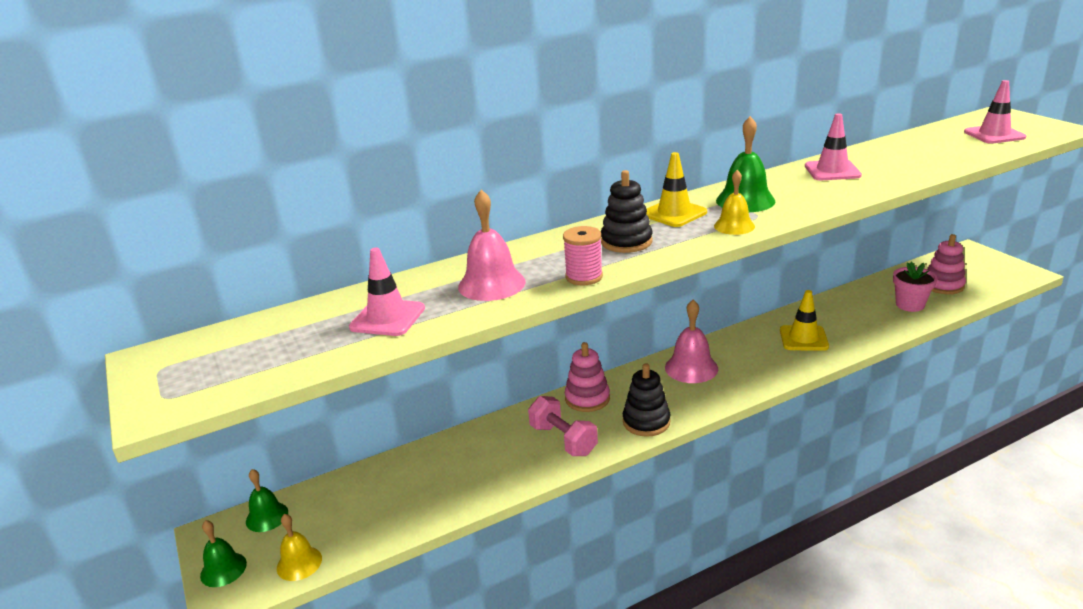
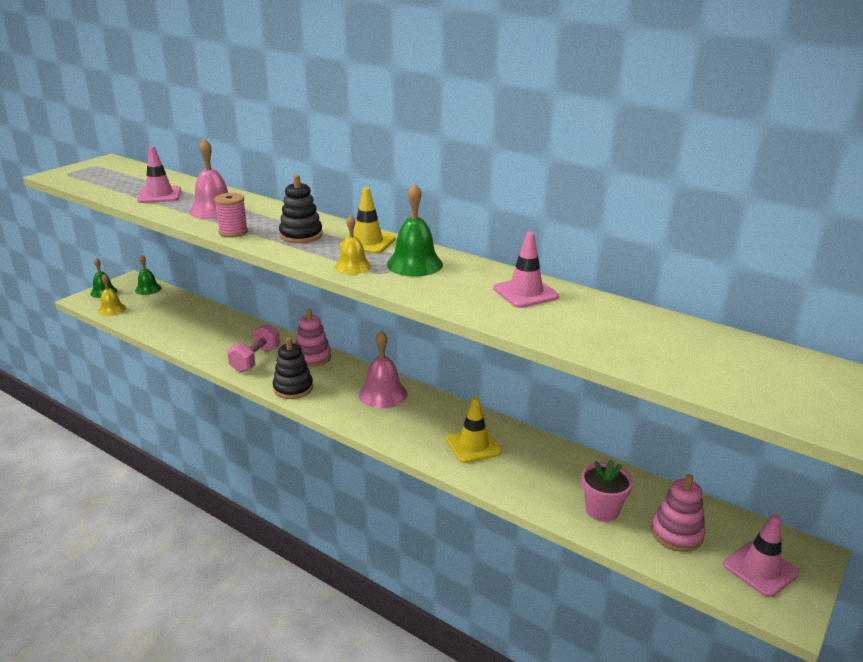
camera: 60 degrees right, 0 degrees up
(994, 135) = (755, 378): pink traffic cone -> pink traffic cone (760, 569)

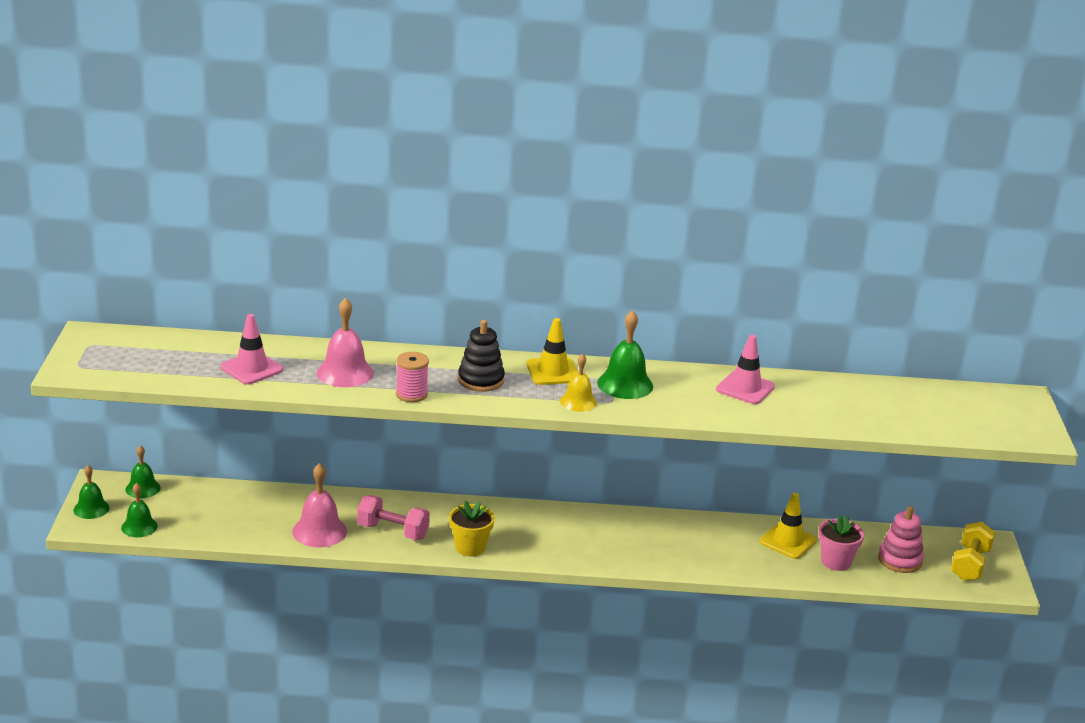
camera: 35 degrees left, 0 degrees up
(111, 309) = (139, 527): yellow bell -> green bell
(256, 360) = (392, 531): pink dumbbell -> pink dumbbell turned 60 degrees counterclockwise
(293, 388) = (470, 547): black stacking toy -> yellow flower pot
(312, 357) = (447, 510): pink stacking toy -> none
(383, 394) = (560, 525): pink bell -> pink bell (319, 531)
(473, 446) = (691, 545): yellow traffic cone -> yellow traffic cone (788, 541)
(760, 569) = (970, 565): pink traffic cone -> yellow dumbbell

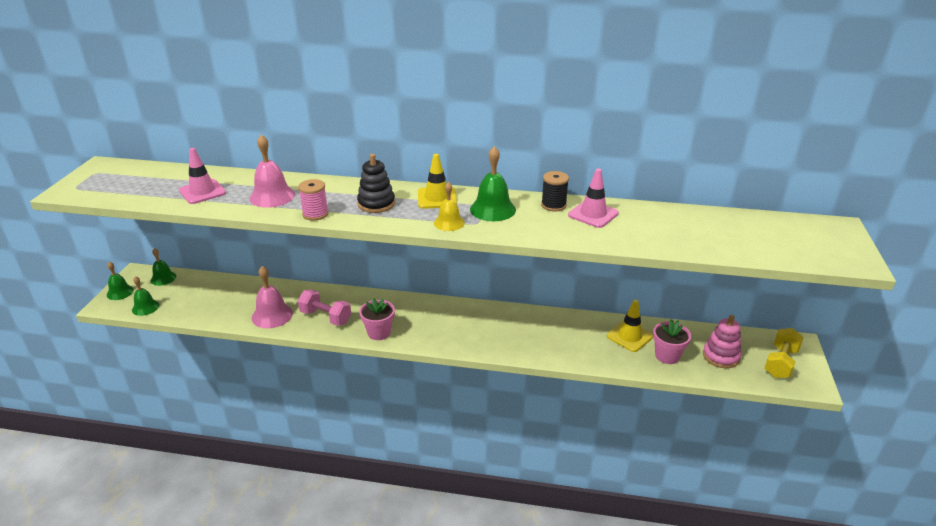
camera: 10 degrees right, 5 degrees up
(470, 547) = (379, 332): yellow flower pot -> pink flower pot
(696, 378) = (553, 205): none -> black spool

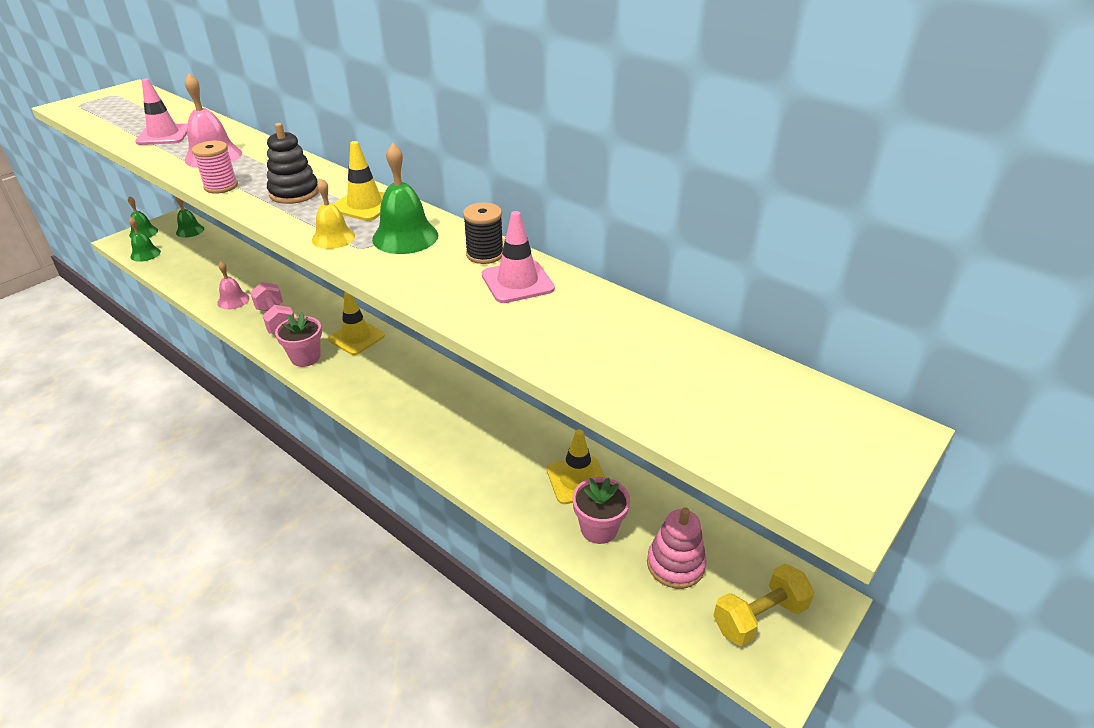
camera: 30 degrees right, 5 degrees up
(272, 315) = (233, 300): pink bell -> pink bell, size x0.65
(400, 307) = (356, 337): none -> yellow traffic cone

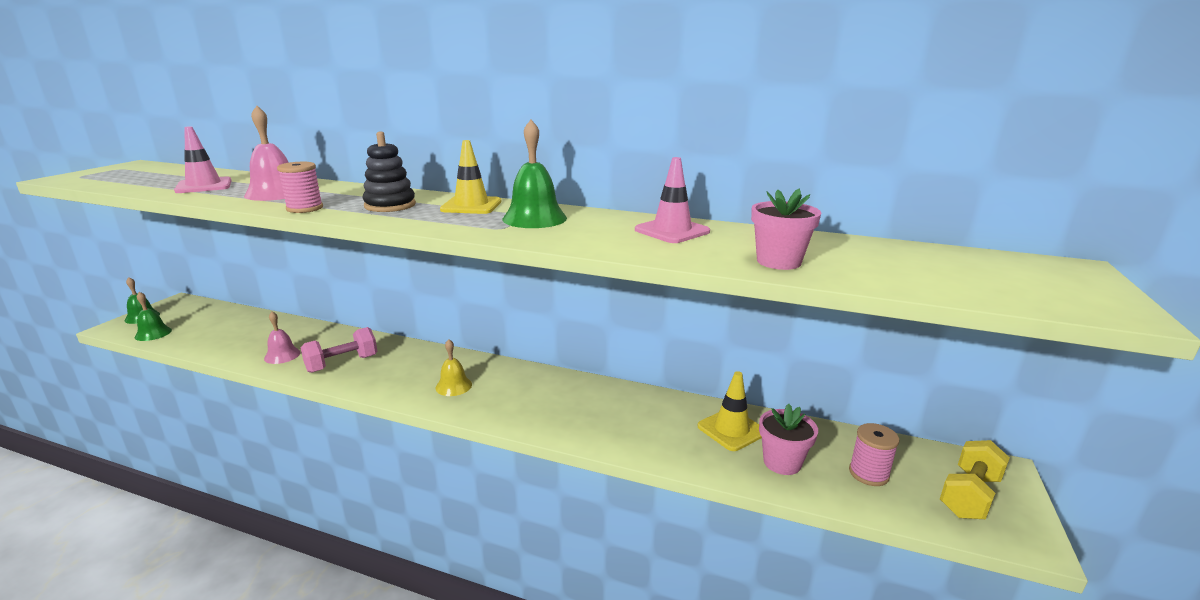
camera: 20 degrees left, 15 degrees down
(190, 230) = (199, 308): green bell -> none
(276, 321) = (342, 364): pink dumbbell -> pink dumbbell turned 75 degrees counterclockwise
(305, 357) = (393, 387): pink flower pot -> pink flower pot (778, 261)
(333, 237) = (464, 225): yellow bell -> yellow bell (453, 386)
(356, 337) = (438, 363): yellow traffic cone -> none
(485, 254) = (621, 220): black spool -> none
(675, 564) = (868, 473): pink stacking toy -> pink spool

